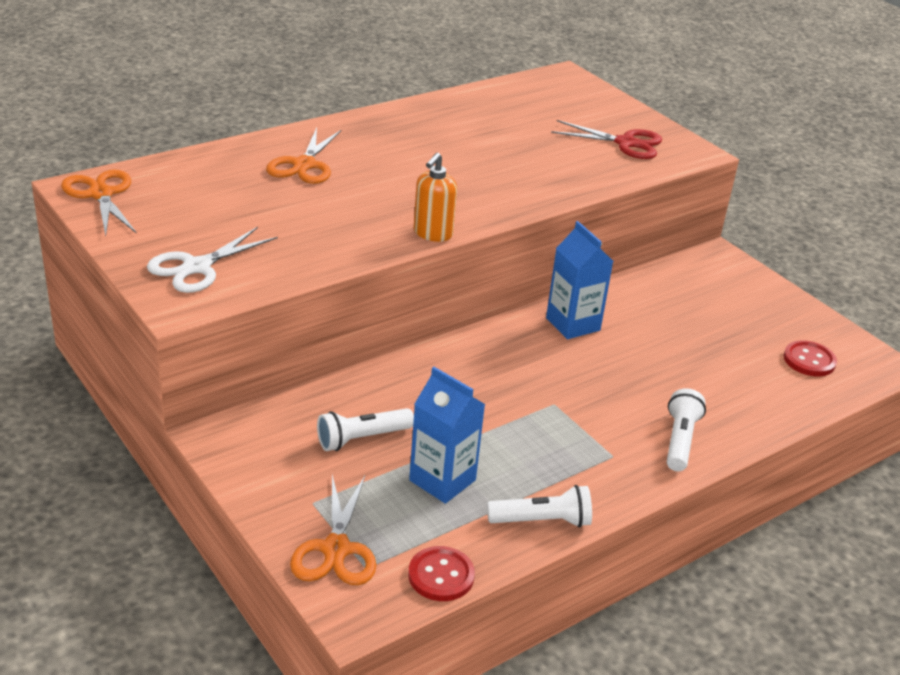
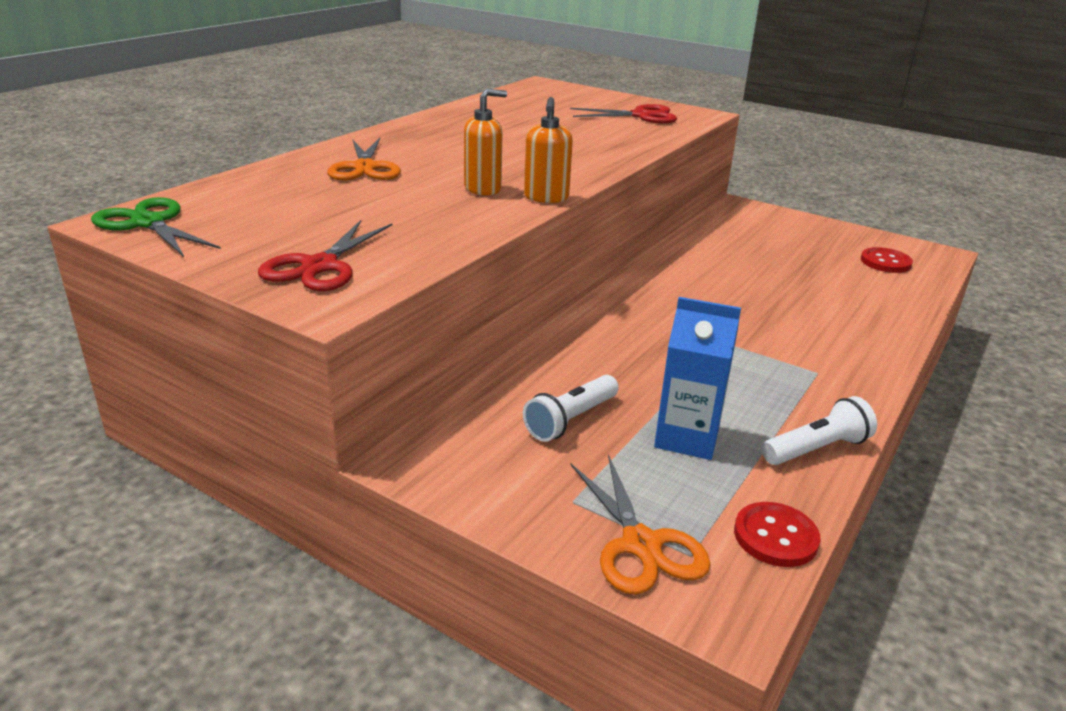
camera: 20 degrees left, 5 degrees down
(101, 194) = (148, 223): orange scissors -> green scissors
(197, 267) = (320, 266): white scissors -> red scissors
(386, 211) = (483, 189): none -> orange soap dispenser
(573, 324) = (676, 276): blue carton -> none
(680, 440) = (857, 345): white flashlight -> none

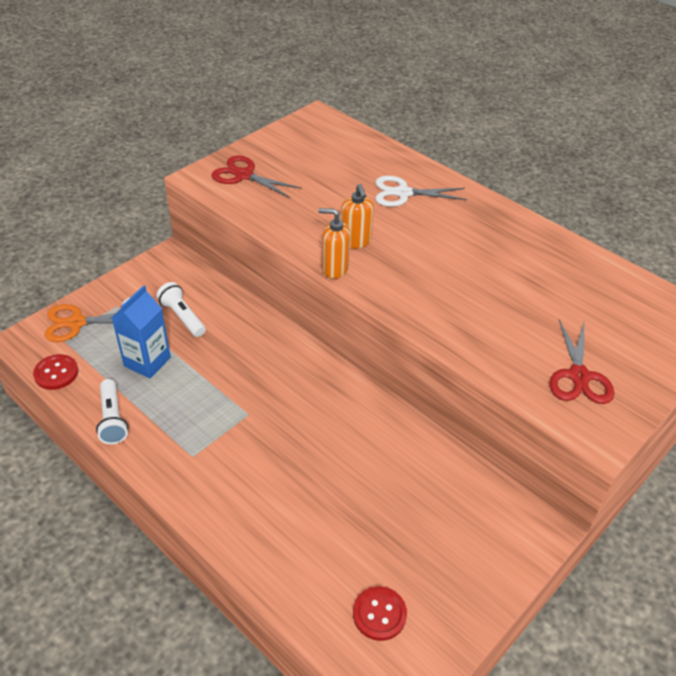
camera: 100 degrees right, 15 degrees up
(148, 223) = (313, 124): green scissors -> none
(365, 168) = (403, 193): orange scissors -> white scissors

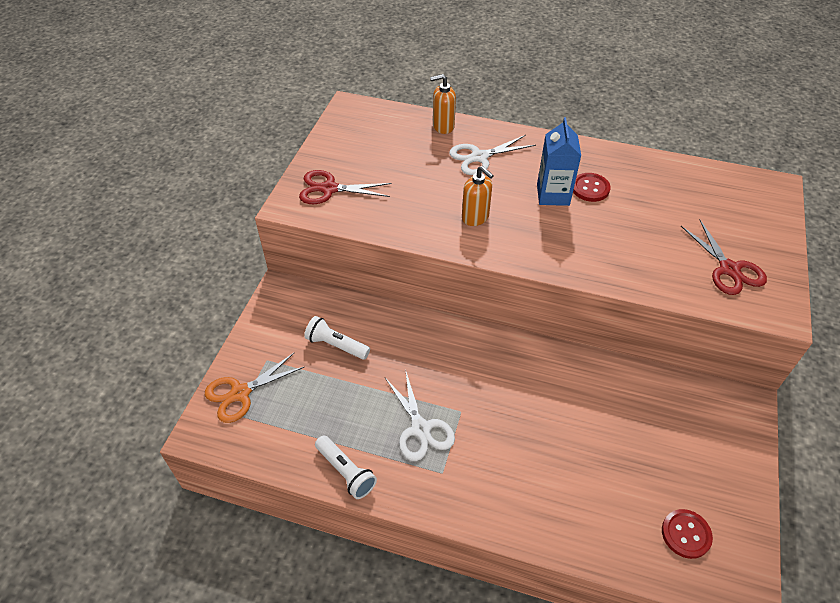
camera: 25 degrees left, 5 degrees up
(56, 373) = (258, 452): red button -> red button (590, 188)
(147, 362) = (336, 402): blue carton -> blue carton (553, 195)
(202, 413) = (421, 429): none -> white scissors
(334, 269) = (478, 250): orange soap dispenser -> orange soap dispenser (443, 126)

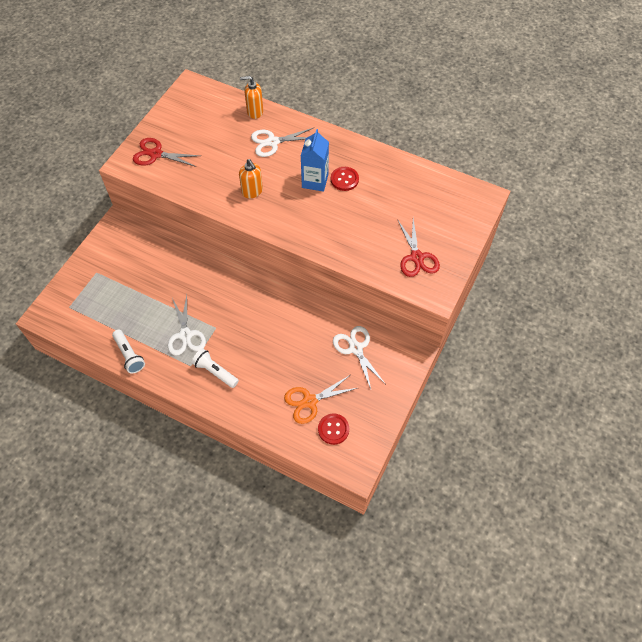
camera: 10 degrees right, 10 degrees up
(240, 393) = (74, 293): orange scissors -> orange scissors (310, 401)
(336, 345) = (145, 269): white flashlight -> white flashlight (215, 372)
(667, 410) = (356, 348): none -> white scissors

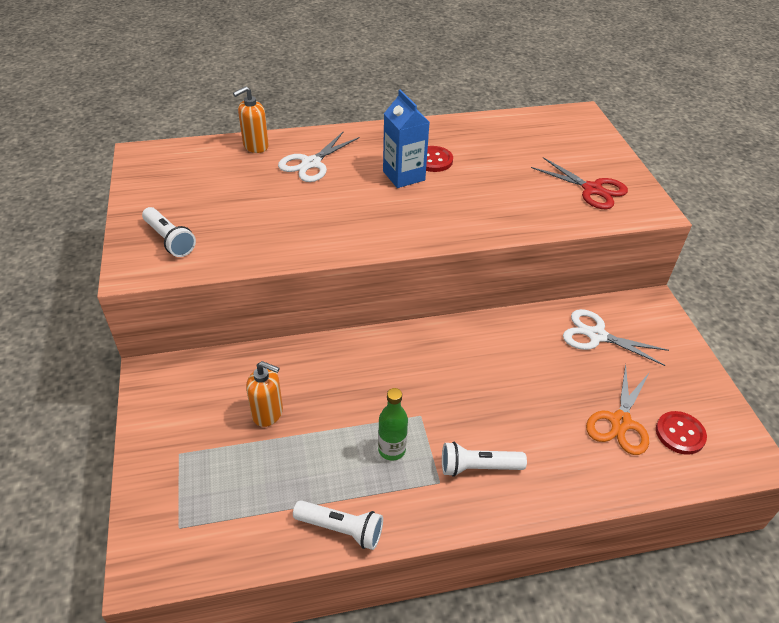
camera: 40 degrees left, 15 degrees down
(156, 154) = (169, 240): red scissors -> white flashlight
(185, 335) = (391, 450): white scissors -> green bottle
(252, 191) = (344, 218): orange soap dispenser -> orange soap dispenser (268, 413)

